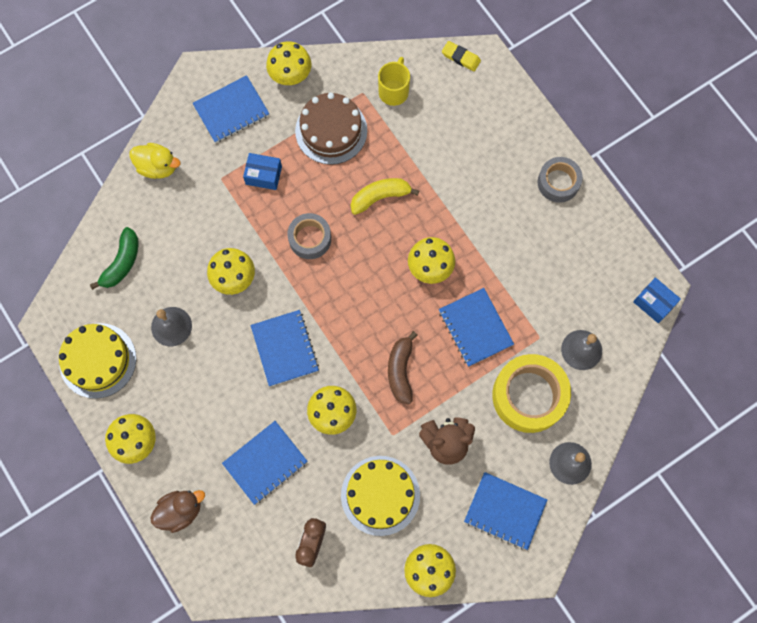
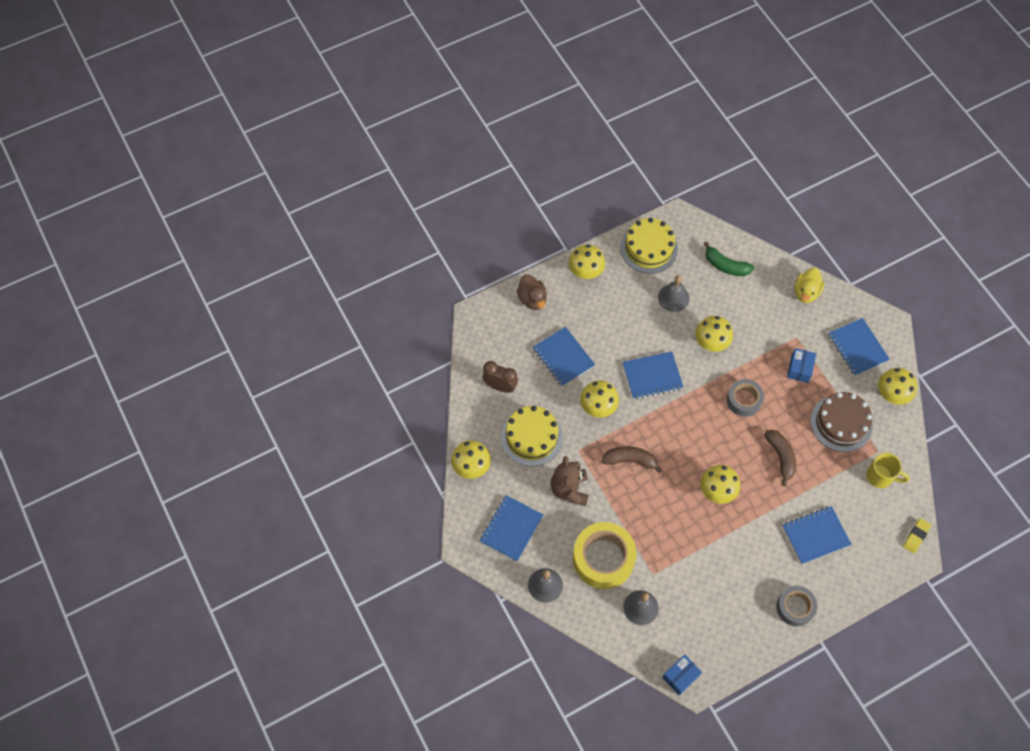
camera: 95 degrees right, 10 degrees down
(380, 197) = (780, 457): yellow banana -> brown banana
(475, 328) = (663, 522): blue notebook -> blue notebook (815, 535)

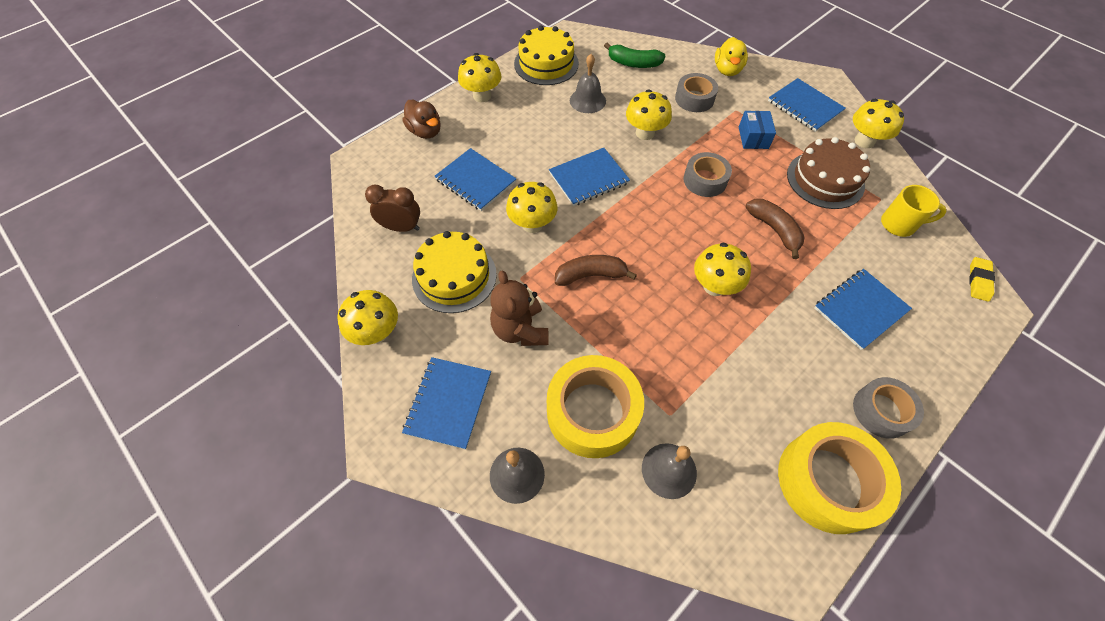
camera: 15 degrees left, 5 degrees down
(680, 676) = (767, 567): blue box -> none
(739, 640) = (828, 481): none -> yellow tape
(765, 317) = (694, 99): none -> grey tape

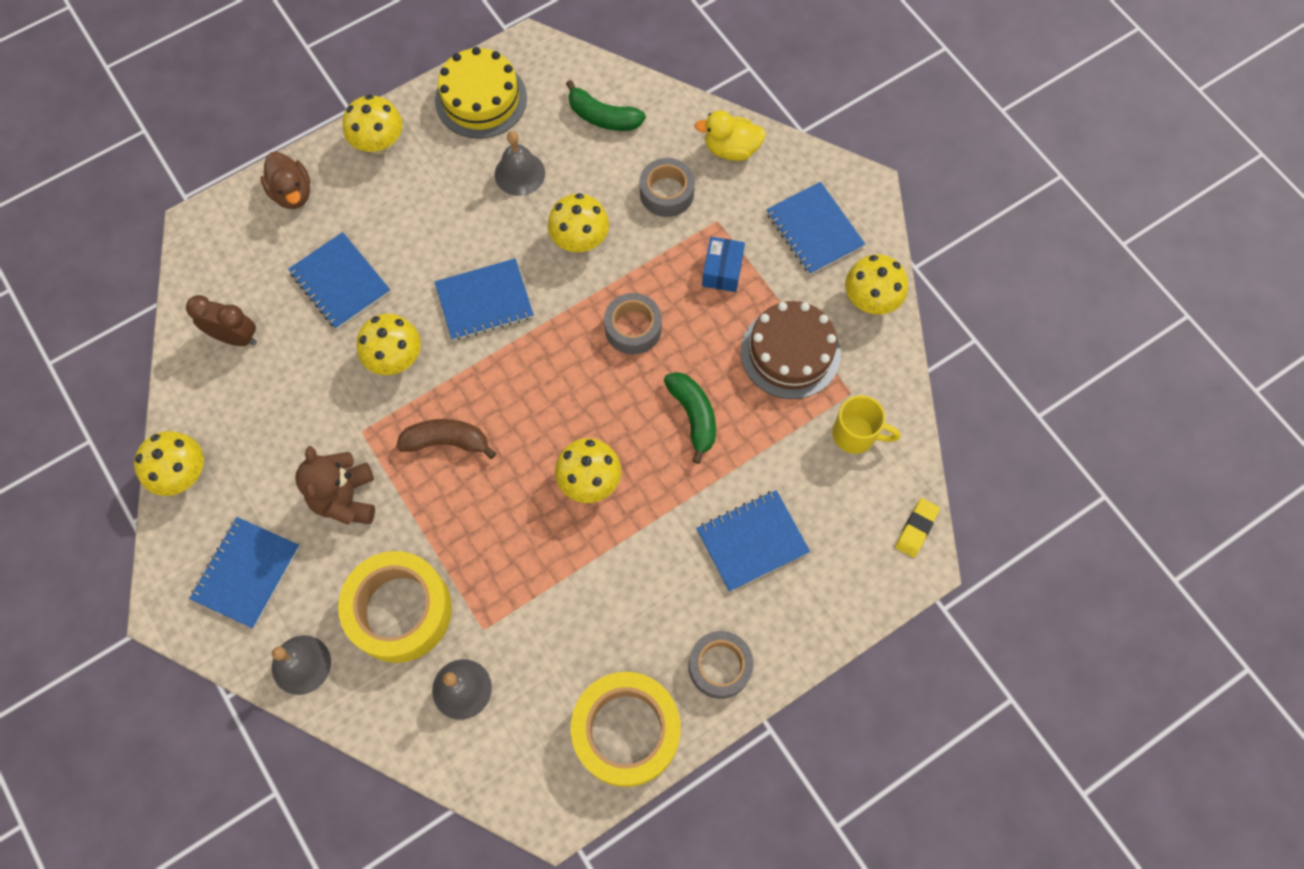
camera: 10 degrees right, 10 degrees up
(454, 276) = (285, 416): yellow cake -> none
(727, 70) = (731, 149): yellow duck -> yellow duck turned 75 degrees clockwise
(774, 230) = (693, 416): brown banana -> green banana

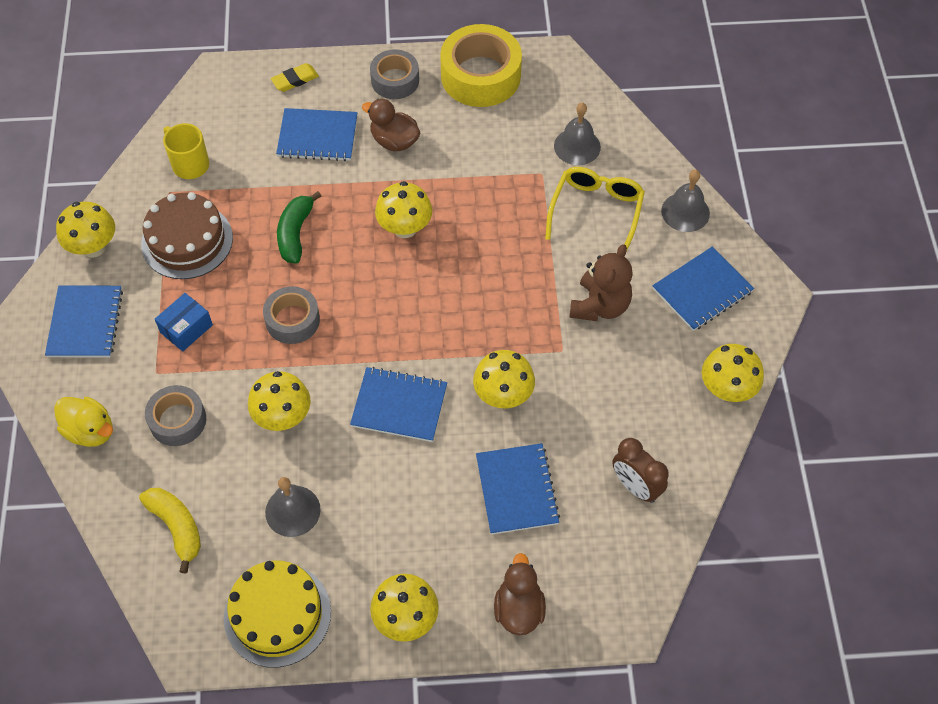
camera: 150 degrees left, 10 degrees down
(400, 610) = (596, 211): yellow tape -> yellow glasses
(446, 441) = (497, 308): brown banana -> none
(603, 117) = (177, 527): green banana -> yellow banana
(667, 581) = (394, 141): none -> brown duck
(916, 529) = (202, 92): yellow eraser -> yellow eraser (295, 80)

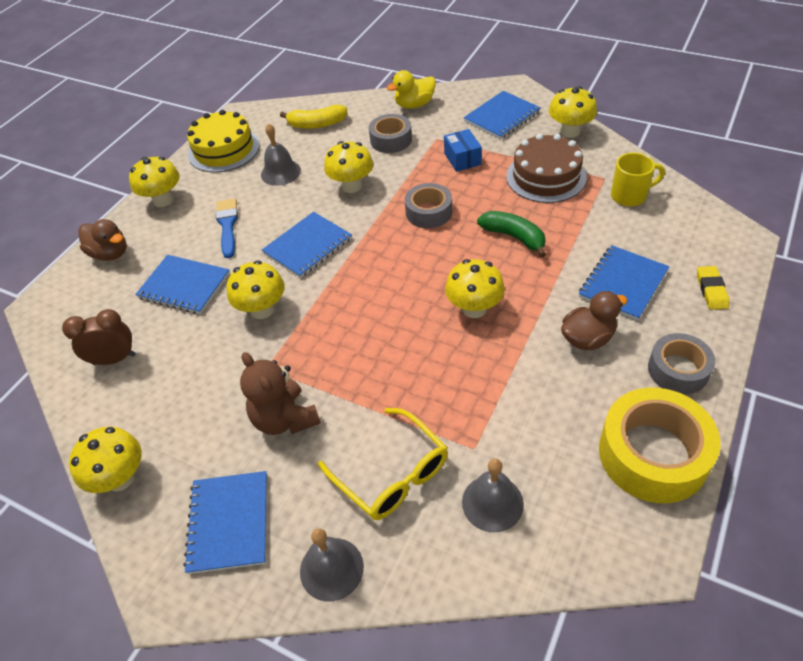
camera: 125 degrees right, 10 degrees down
(85, 323) = (502, 117): blue notebook -> blue notebook turned 75 degrees counterclockwise
(410, 509) = (227, 225): none -> blue brush

